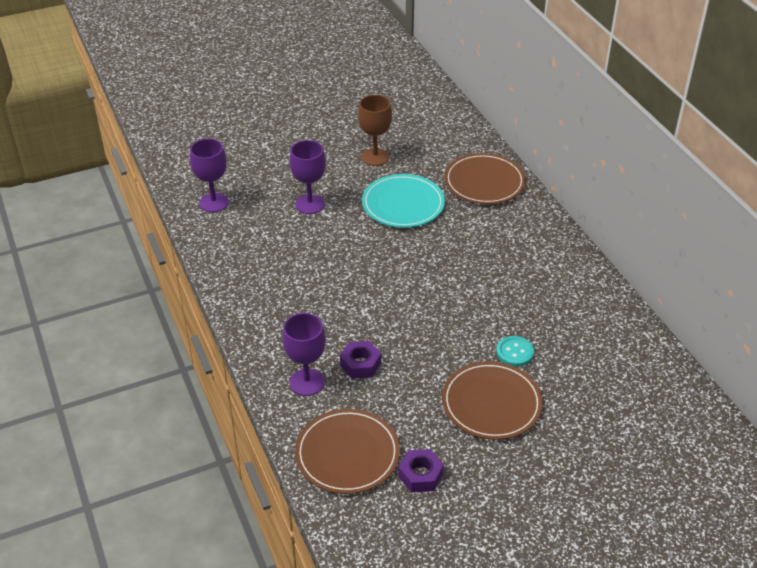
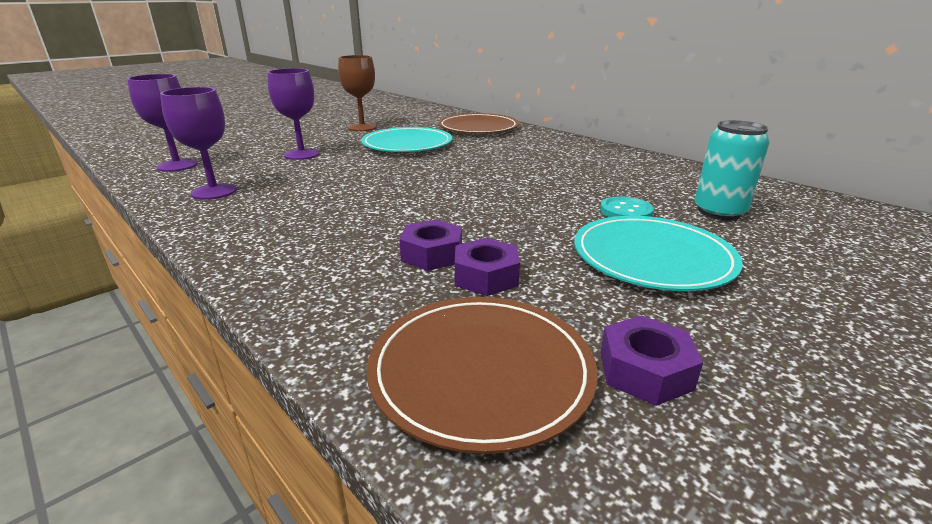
camera: 20 degrees left, 15 degrees down
(307, 382) = (353, 288): purple goblet -> purple goblet (214, 191)
(382, 392) = (486, 276): none -> purple nut
(491, 403) = (652, 257): brown plate -> turquoise plate
(581, 371) = (719, 212): none -> turquoise can

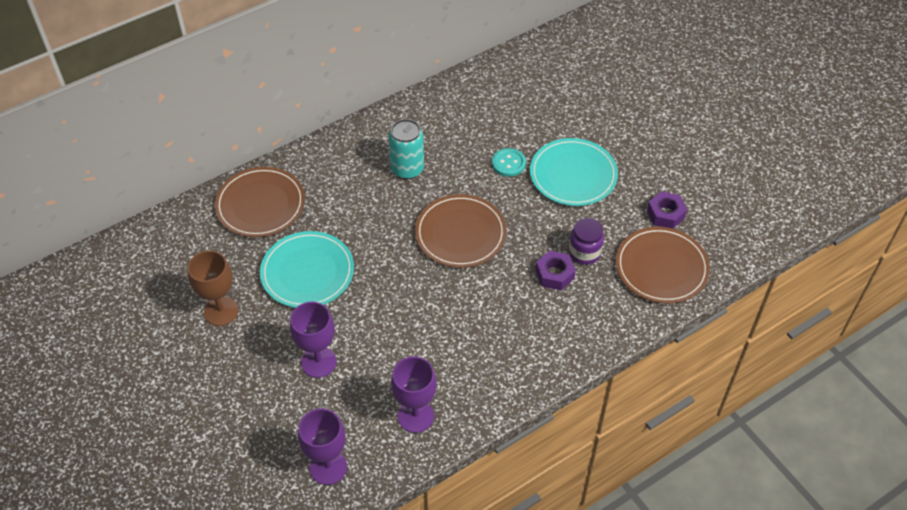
camera: 80 degrees left, 25 degrees up
(483, 194) = (460, 233): none -> brown plate
(486, 276) = (584, 253): purple nut -> purple jar
(719, 212) = (518, 118): turquoise can -> turquoise can (407, 169)

